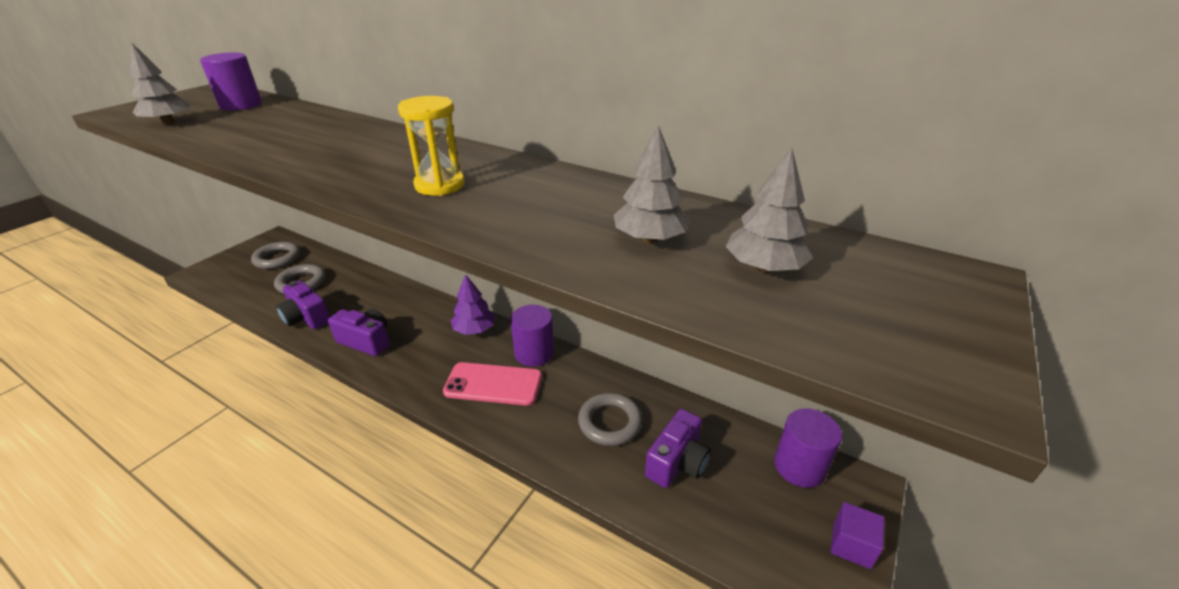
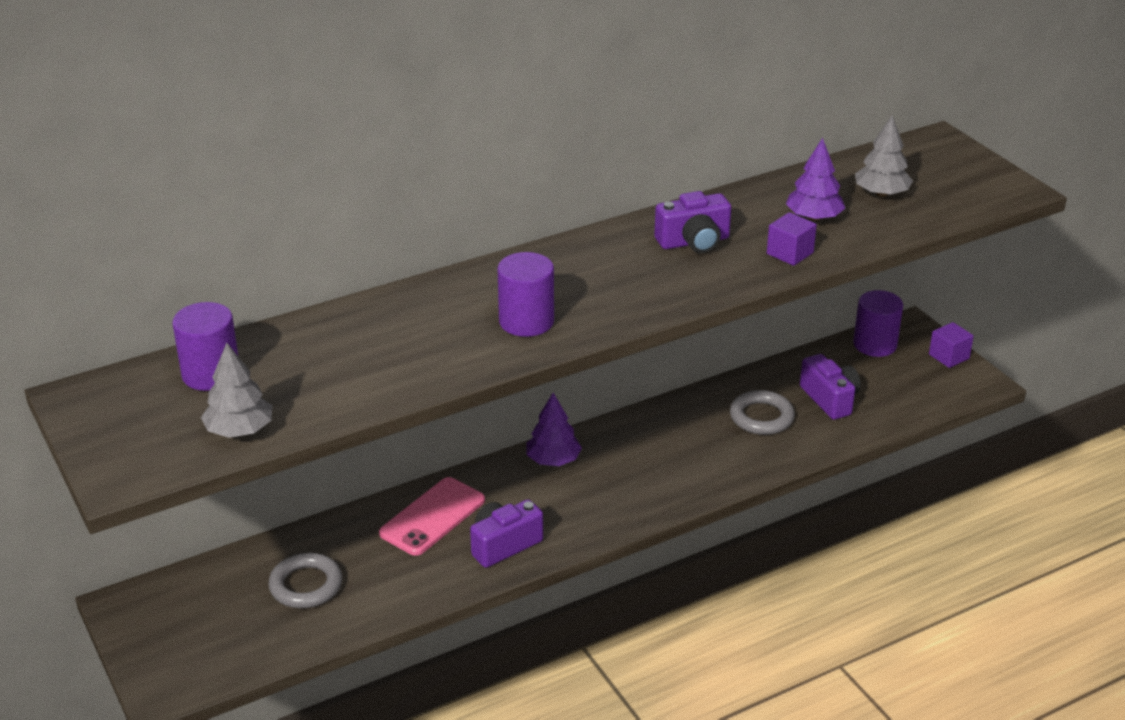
camera: 60 degrees left, 0 degrees up
(277, 258) = (203, 604): grey ring -> none
(306, 318) = (405, 588): purple camera -> purple camera (694, 242)
(440, 185) = (638, 279): yellow hourglass -> none
(493, 384) = (656, 470): pink phone -> pink phone (432, 517)
(534, 353) = (630, 431): purple cylinder -> purple cylinder (526, 321)
(555, 243) = (790, 253): none -> purple cube
(649, 239) = (814, 217): grey tree -> purple tree

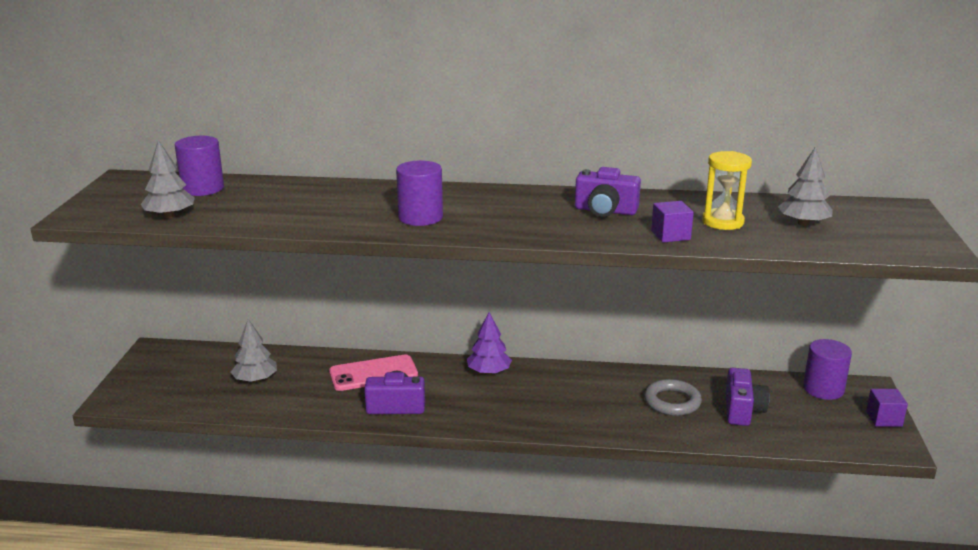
camera: 35 degrees right, 10 degrees down
(306, 585) = (255, 380): grey ring -> grey tree
(814, 217) = (722, 222): purple tree -> yellow hourglass

